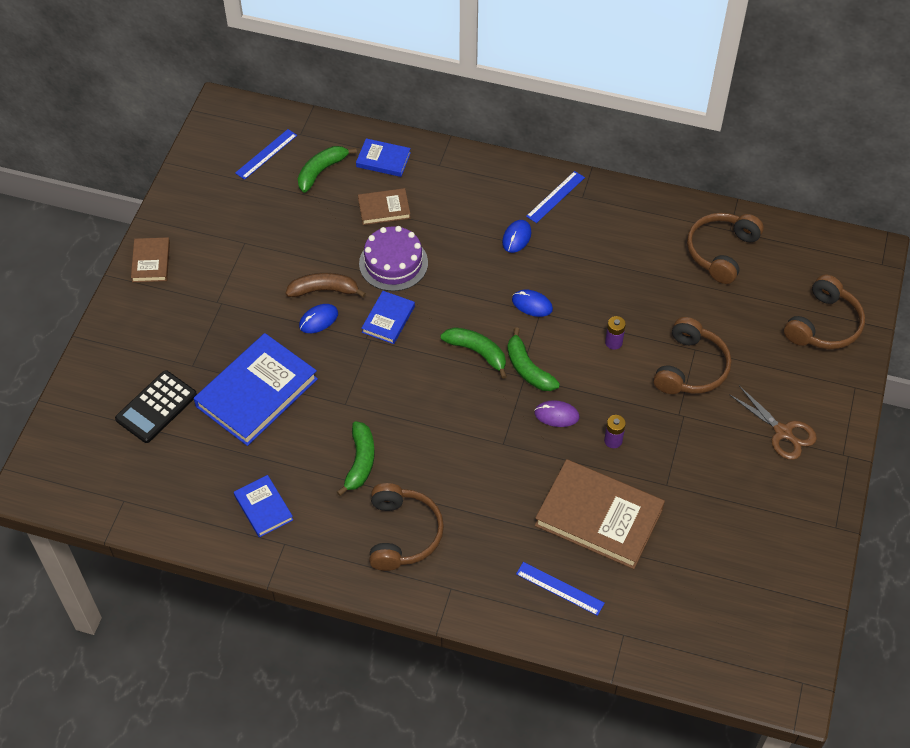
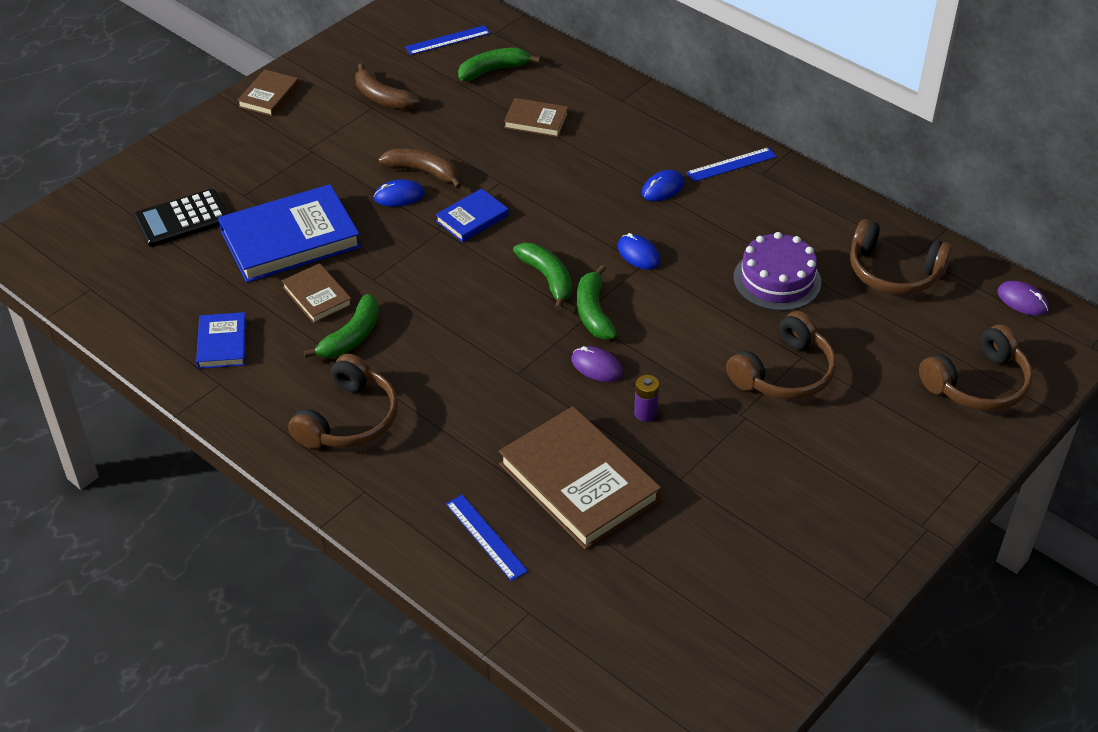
camera: 25 degrees right, 10 degrees down
(247, 230) = (382, 98): none -> brown banana
(311, 436) = (317, 296): none -> brown book
(383, 160) = (565, 79): blue book -> none
(393, 263) = (512, 171): purple cake -> purple cake (777, 280)
(613, 342) = (708, 319): purple battery -> none
(721, 251) = (893, 272): brown headphones -> brown headphones turned 120 degrees counterclockwise
(783, 432) = (858, 475): brown scissors -> none
(819, 242) = (1022, 301): none -> purple mouse

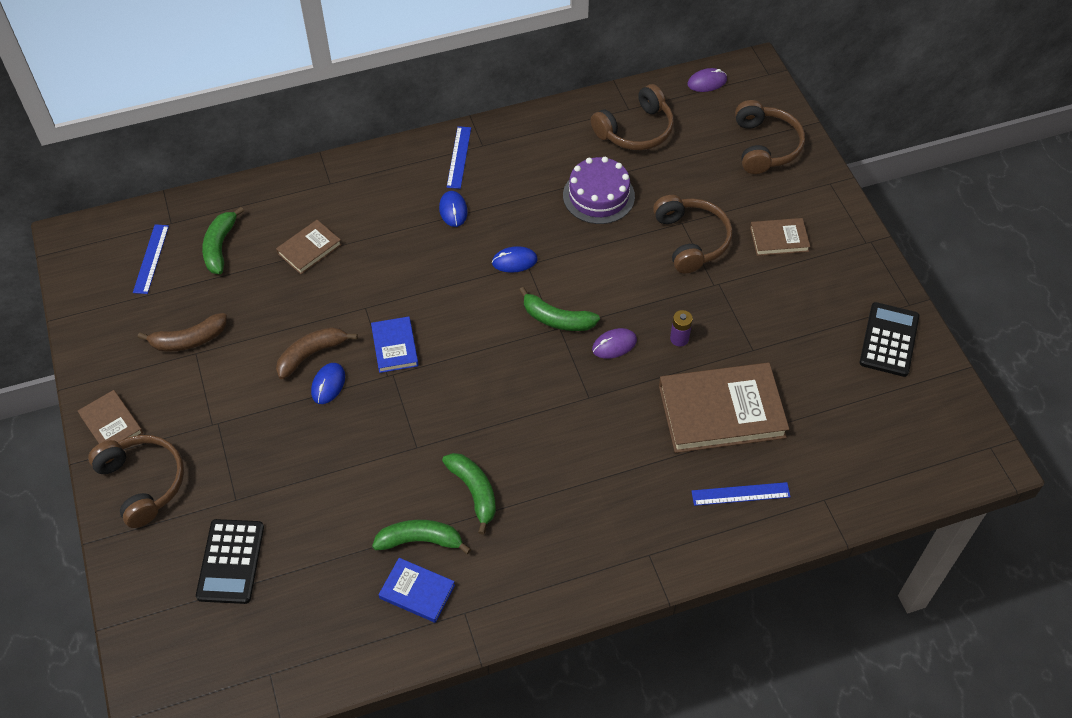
camera: 60 degrees left, 10 degrees up
(290, 239) = (322, 487): blue book -> none
(317, 296) = (408, 496): brown book -> brown book (779, 239)
(349, 419) = (567, 533): brown headphones -> brown headphones (143, 482)
(547, 278) = (500, 330): green banana -> green banana (420, 540)
(795, 596) = (889, 340): none -> black calculator

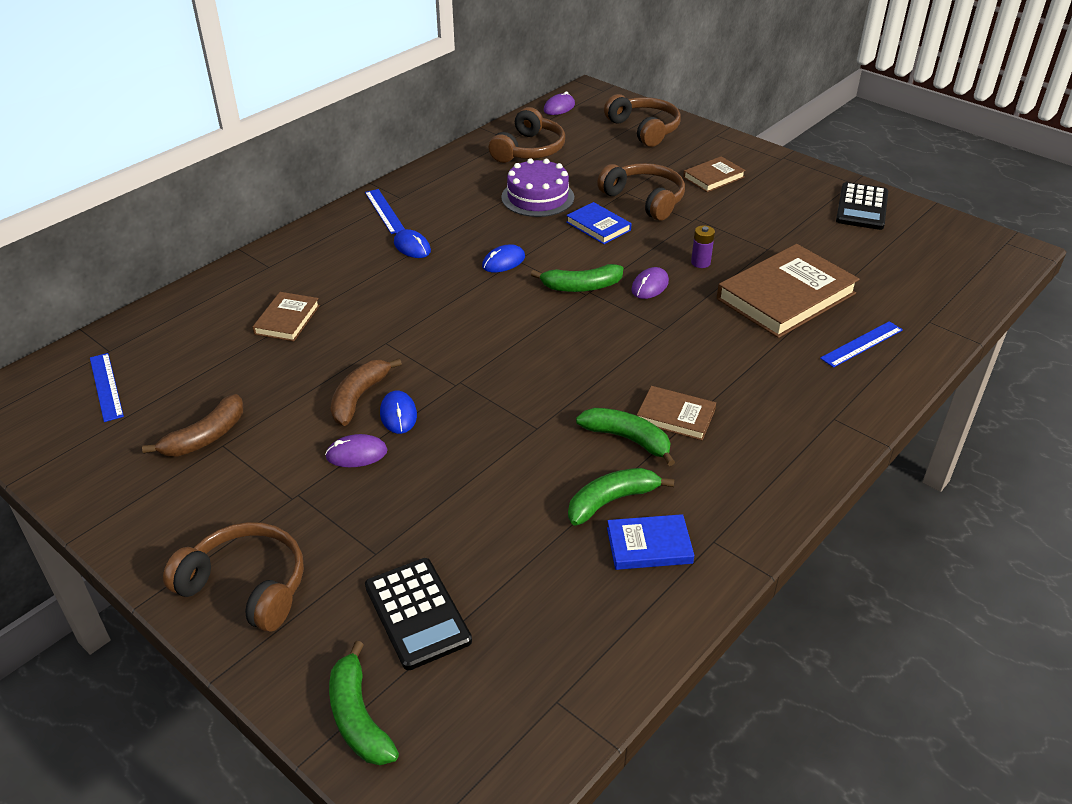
camera: 30 degrees left, 15 degrees down
(111, 424) = (163, 547): brown book -> brown book (675, 416)
(220, 246) = (183, 350): green banana -> green banana (358, 717)
(277, 407) = (356, 454): none -> purple mouse
(395, 346) = (443, 360): blue book -> blue book (598, 226)
(889, 340) = (862, 207): black calculator -> black calculator turned 150 degrees counterclockwise

